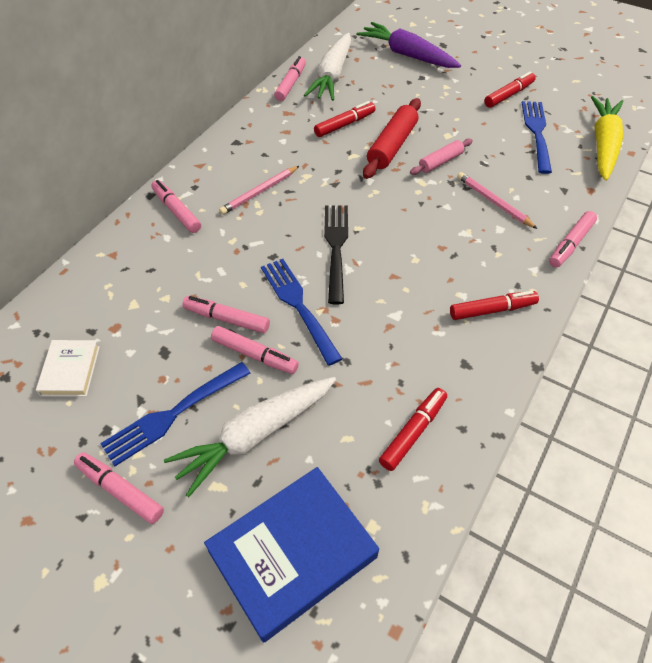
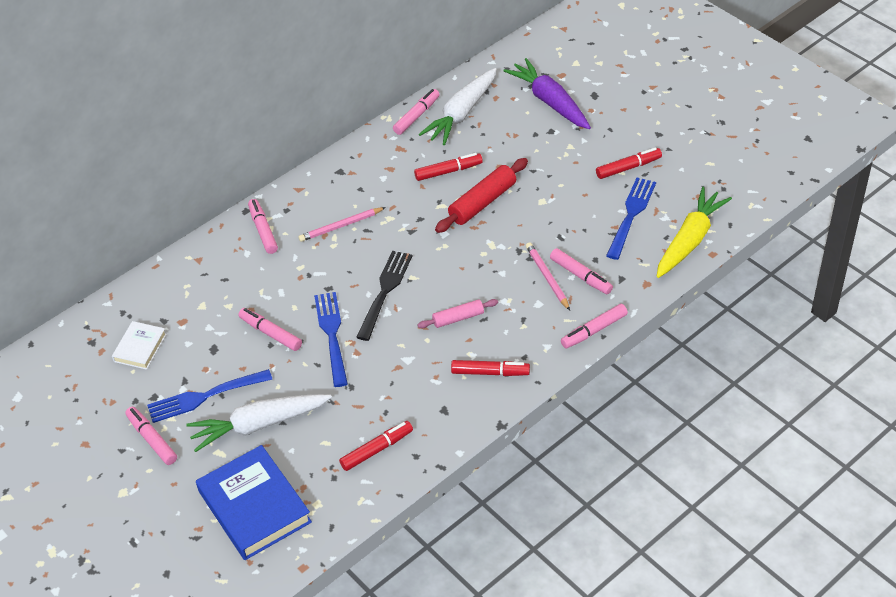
camera: 20 degrees right, 5 degrees down
(255, 355) = (281, 366): pink marker -> pink marker (581, 276)
(292, 554) = (254, 506): blue book -> blue book turned 75 degrees clockwise
(440, 162) = (520, 228): pink rolling pin -> pink rolling pin (458, 318)

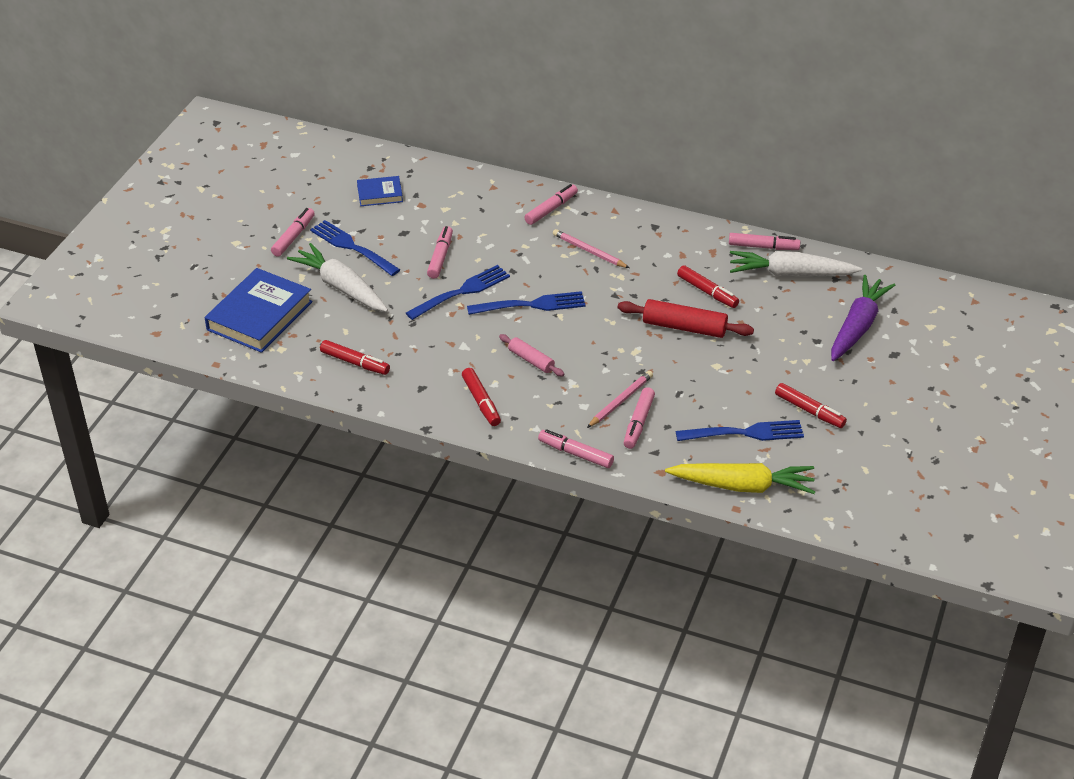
camera: 60 degrees right, 5 degrees down
(140, 348) = (380, 194): white book -> blue book
(385, 292) = (531, 305): black fork -> blue fork

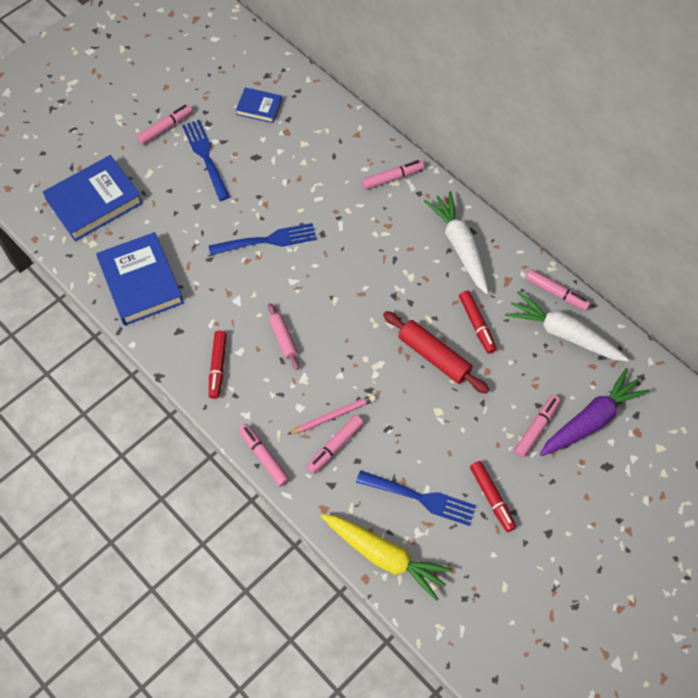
camera: 25 degrees right, 20 degrees up
(341, 287) = (174, 196): white carrot -> white carrot (460, 246)
(355, 363) = (141, 282): red marker -> blue book
(440, 257) = (271, 195): pink marker -> pink marker (536, 428)
(531, 305) = (317, 278): blue fork -> none
(589, 251) = (399, 238): pink pencil -> none

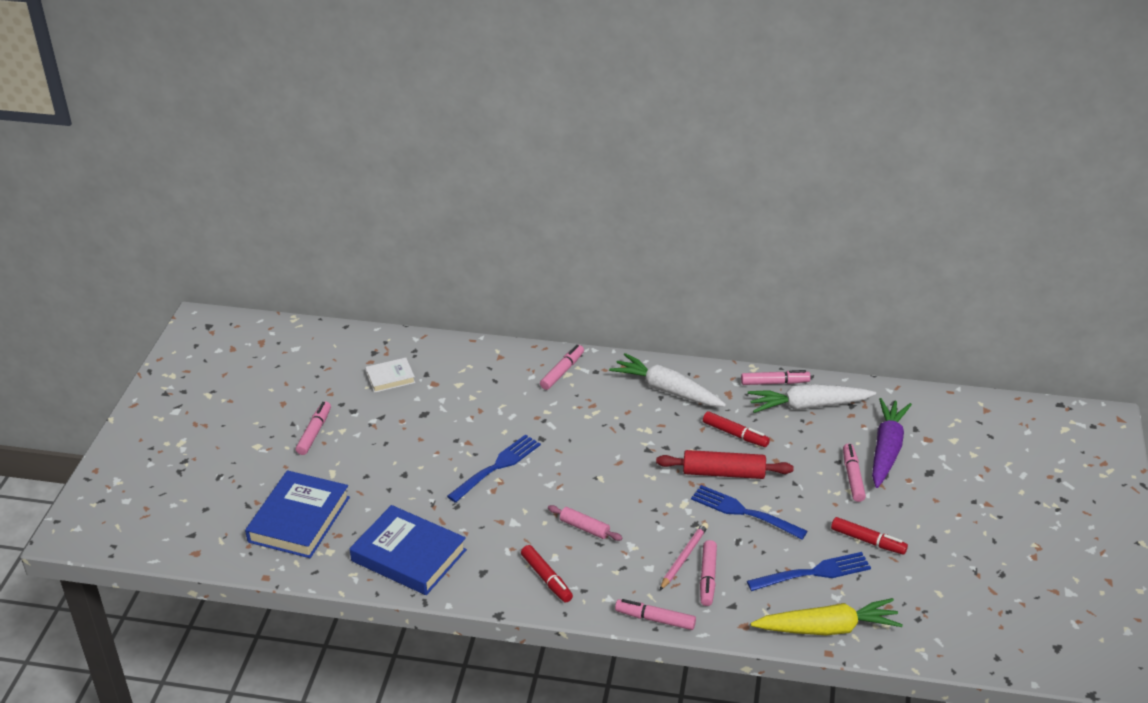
camera: 35 degrees left, 25 degrees down
(206, 157) = (376, 435): blue fork -> blue fork (744, 512)
(259, 107) = (390, 378): blue book -> white book

